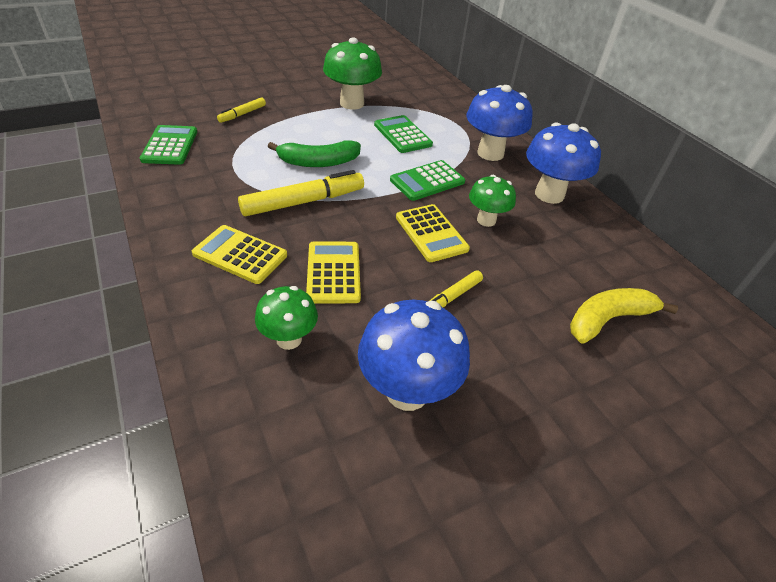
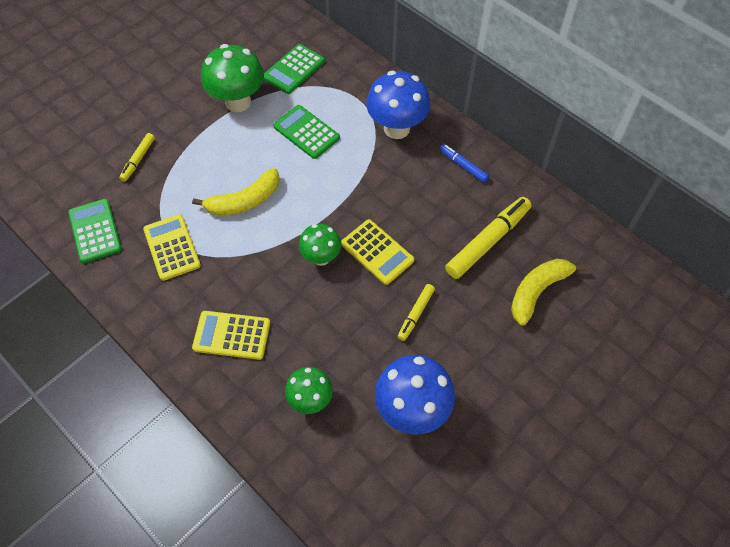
camera: 15 degrees left, 15 degrees up
(303, 202) = (254, 256): yellow marker -> yellow marker (487, 241)
(318, 162) = (244, 201): green banana -> yellow banana
(333, 272) = (315, 325): yellow calculator -> yellow calculator (172, 247)
(427, 181) = (352, 189): green calculator -> green calculator (294, 69)
(486, 220) = (418, 219): green mushroom -> green mushroom (321, 257)
(549, 194) = (463, 166): blue mushroom -> blue marker

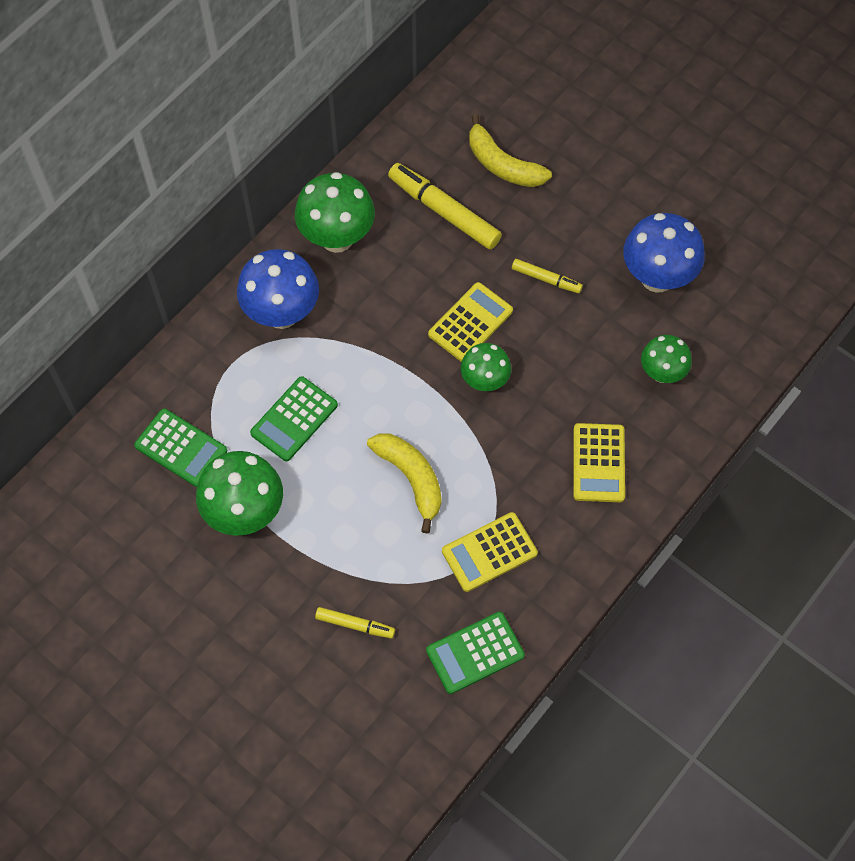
camera: 95 degrees left, 5 degrees up
(463, 166) = (337, 238): blue marker -> green mushroom

